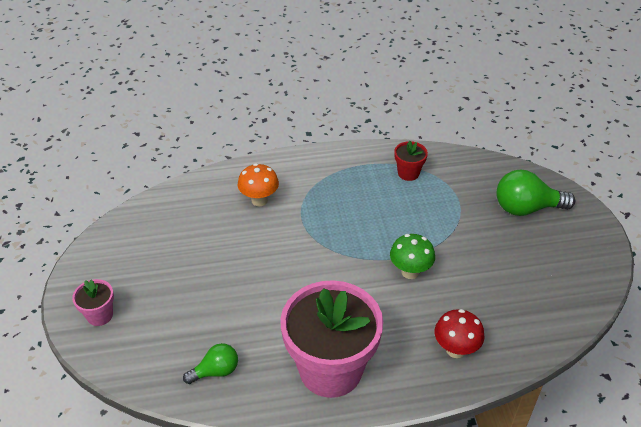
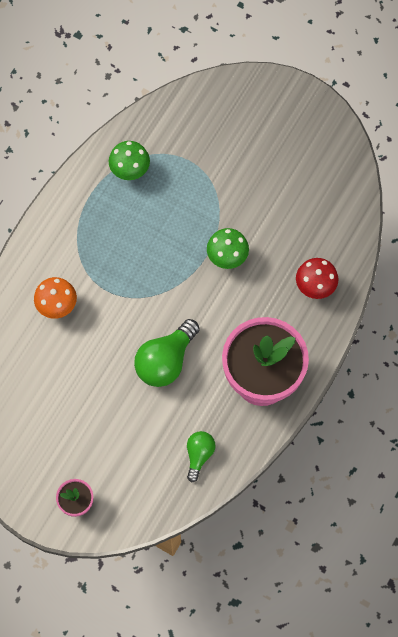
camera: 50 degrees left, 25 degrees up
(408, 173) = (130, 171): red flower pot -> green mushroom
(526, 208) = (242, 123): green light bulb -> green light bulb (165, 361)

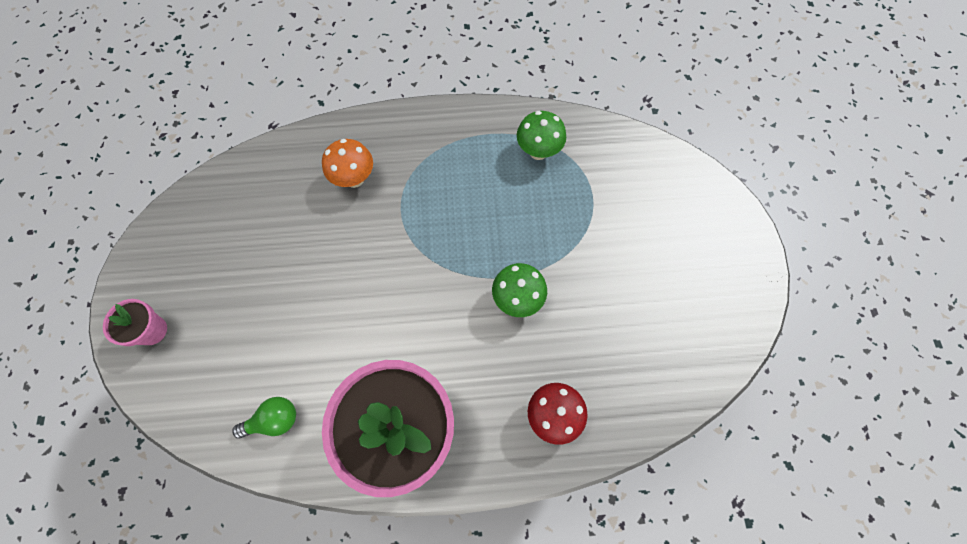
camera: 55 degrees right, 0 degrees up
(165, 361) = (361, 314): green light bulb -> none

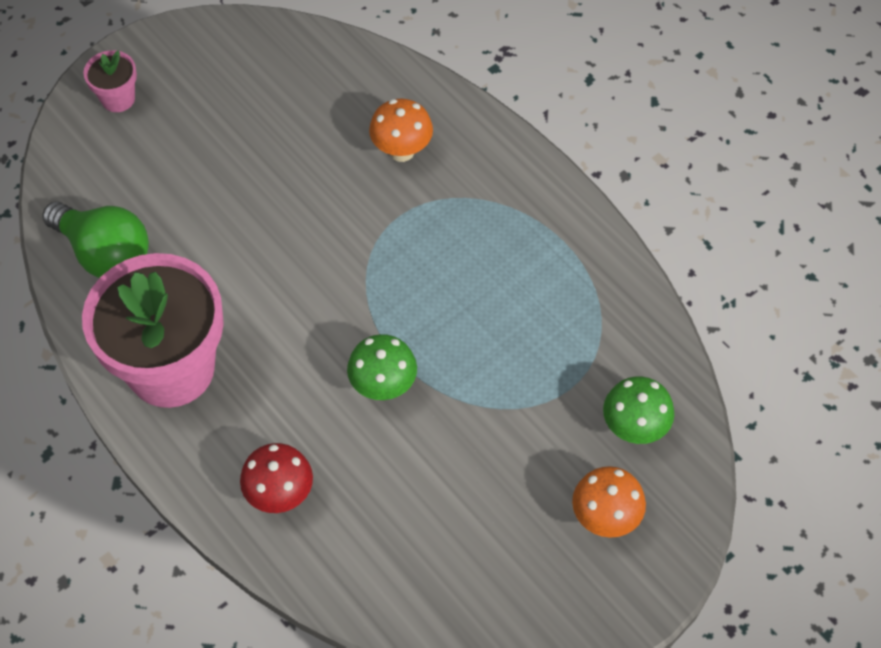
camera: 55 degrees right, 10 degrees down
(274, 420) = (105, 253): green light bulb -> green light bulb, size x1.70
(538, 151) = (580, 301): green mushroom -> green mushroom (634, 428)
(690, 232) = (605, 518): none -> orange mushroom

